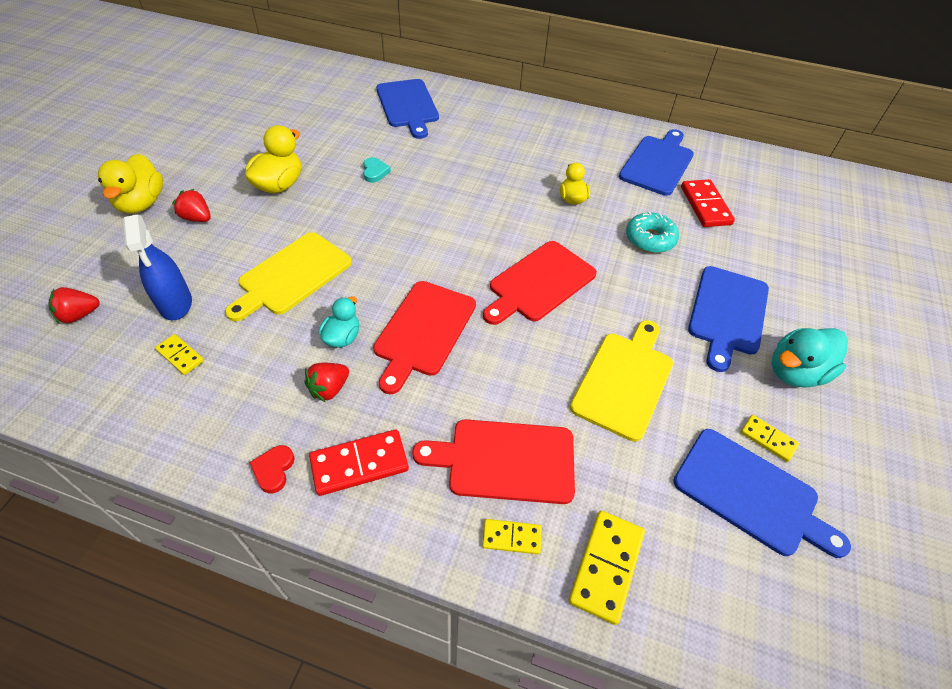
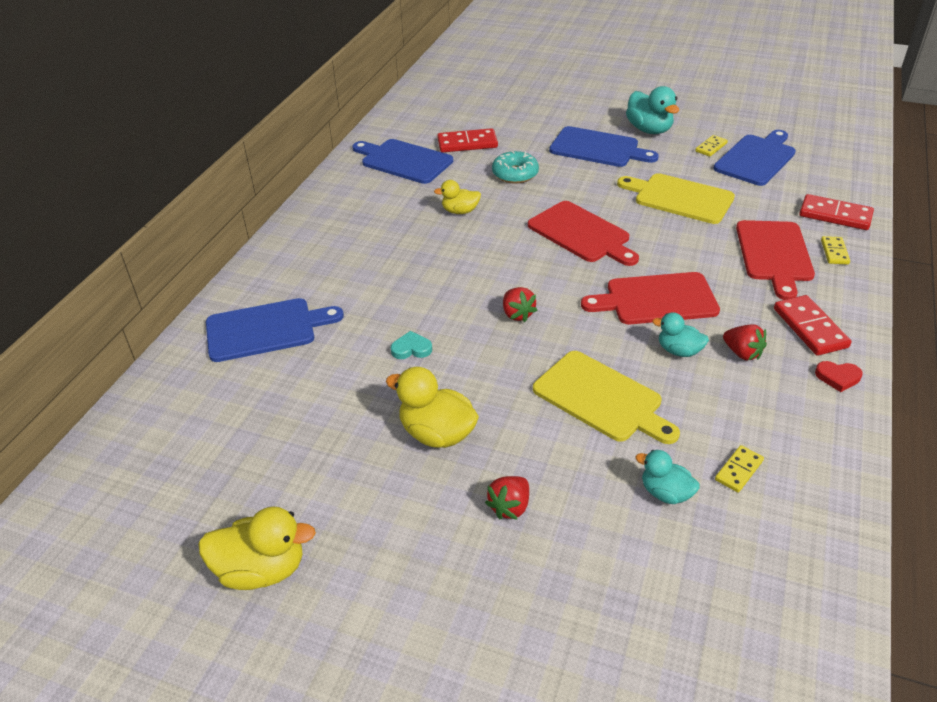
camera: 85 degrees left, 10 degrees down
(79, 315) = (707, 587): red strawberry -> red strawberry (517, 314)
(141, 203) = (481, 582): yellow duck -> yellow duck (262, 570)
(175, 303) = (665, 493): blue spray bottle -> turquoise duck
(423, 331) = (656, 299): red cutting board -> red cutting board turned 150 degrees clockwise
(606, 566) = (835, 215): yellow domino -> red domino

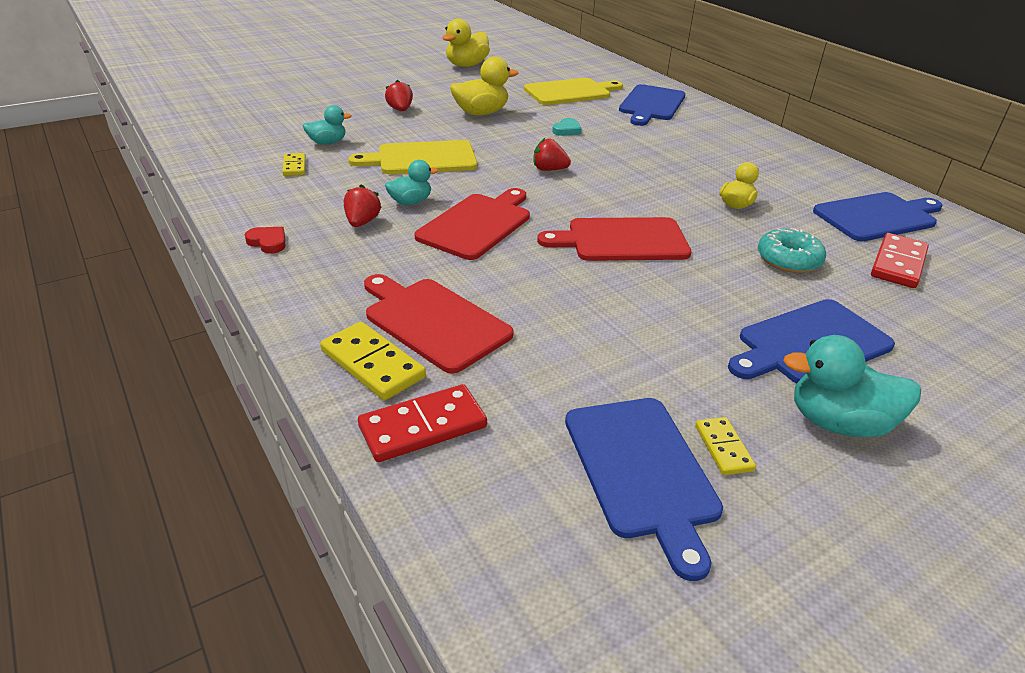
camera: 125 degrees right, 5 degrees down
(680, 198) = (616, 332): yellow cutting board -> yellow cutting board (570, 92)
(742, 353) = (362, 222): red strawberry -> red strawberry turned 105 degrees clockwise
(810, 328) = (325, 267): red domino -> none
(834, 252) = (372, 364): yellow domino -> yellow domino, size x1.70
(837, 377) = (268, 242): red heart -> red heart turned 75 degrees clockwise

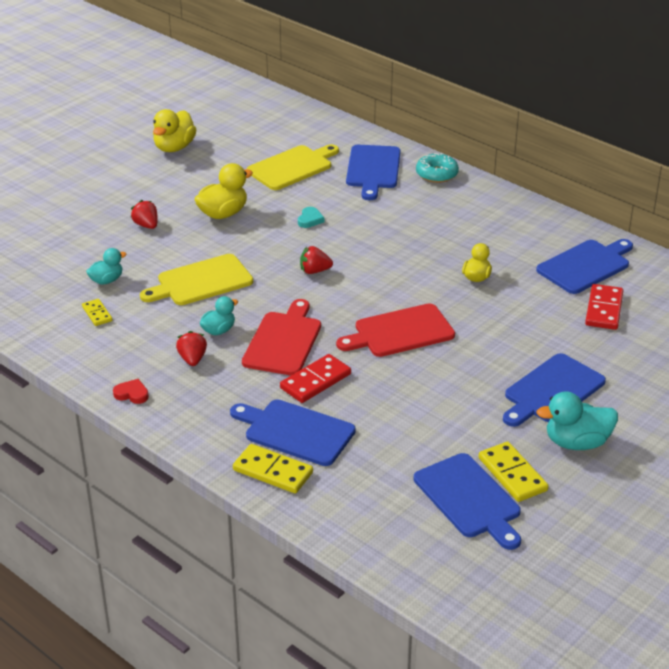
camera: 15 degrees left, 0 degrees up
(423, 426) = (328, 504): red domino -> red domino (315, 381)
(433, 322) = (296, 432): red cutting board -> blue cutting board
(723, 448) = (512, 474): yellow domino -> yellow domino, size x1.70
(788, 260) = (526, 323): turquoise donut -> turquoise donut (436, 174)

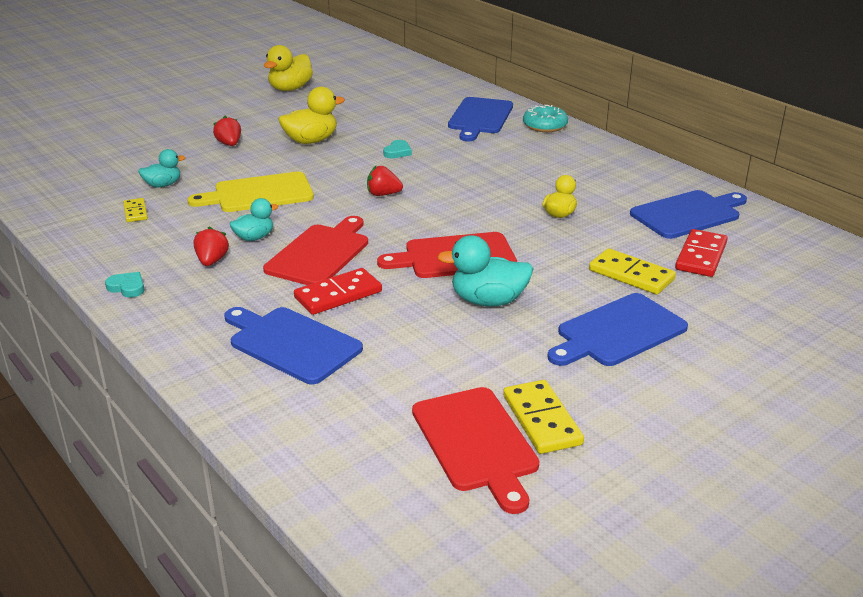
camera: 10 degrees right, 5 degrees down
(132, 394) = (127, 287): red heart -> turquoise heart
(273, 471) = (243, 383): yellow domino -> yellow domino (631, 275)
(292, 167) = (398, 110): yellow cutting board -> none
(469, 499) = (476, 442): blue cutting board -> red cutting board
(576, 442) = (636, 392): turquoise duck -> turquoise duck (488, 301)

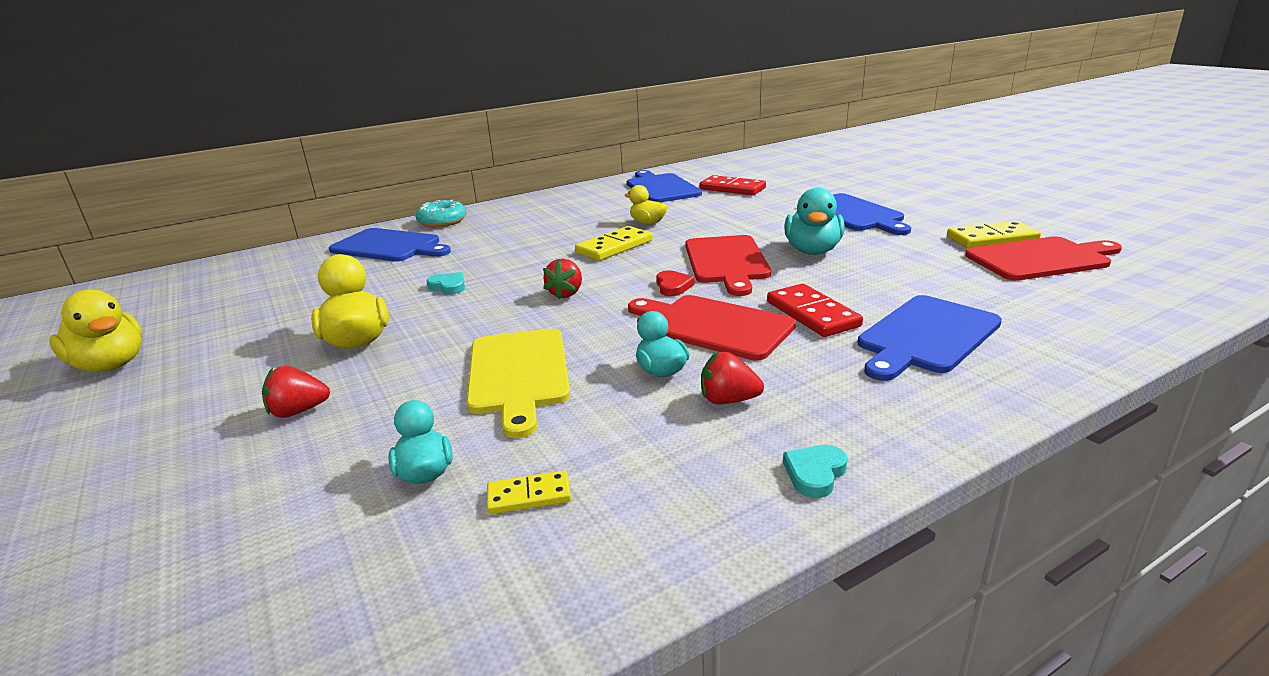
camera: 80 degrees left, 5 degrees down
(397, 235) = (673, 286): none -> red heart
(631, 275) = (762, 207): yellow domino -> yellow domino (614, 247)

